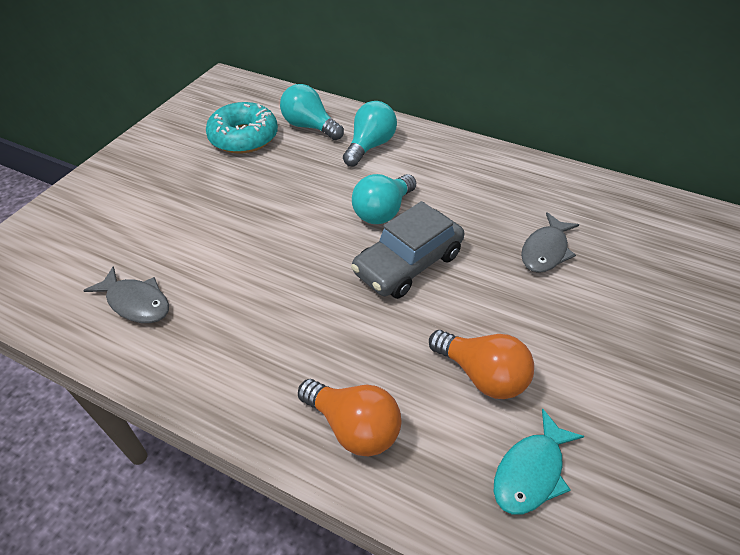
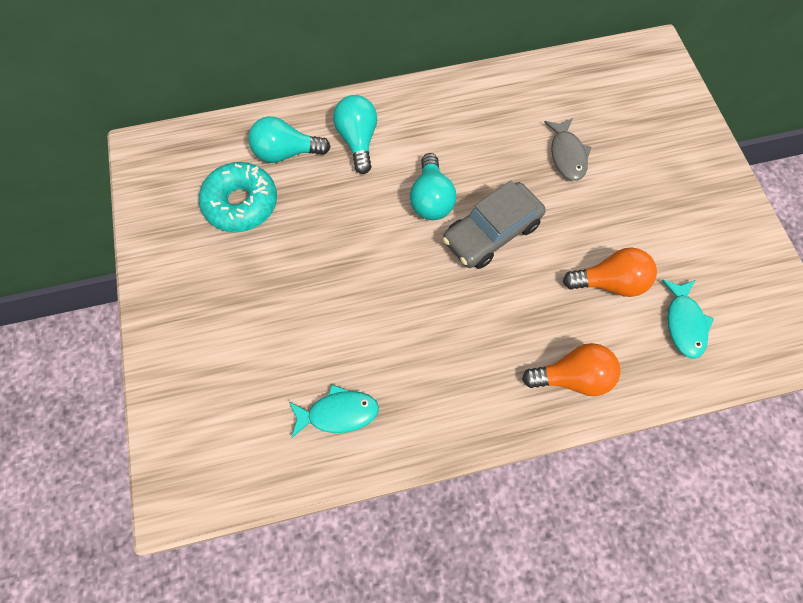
camera: 40 degrees left, 20 degrees up
(136, 302) = (338, 413): grey fish -> turquoise fish
(408, 263) = (491, 232): grey car -> grey car turned 45 degrees clockwise

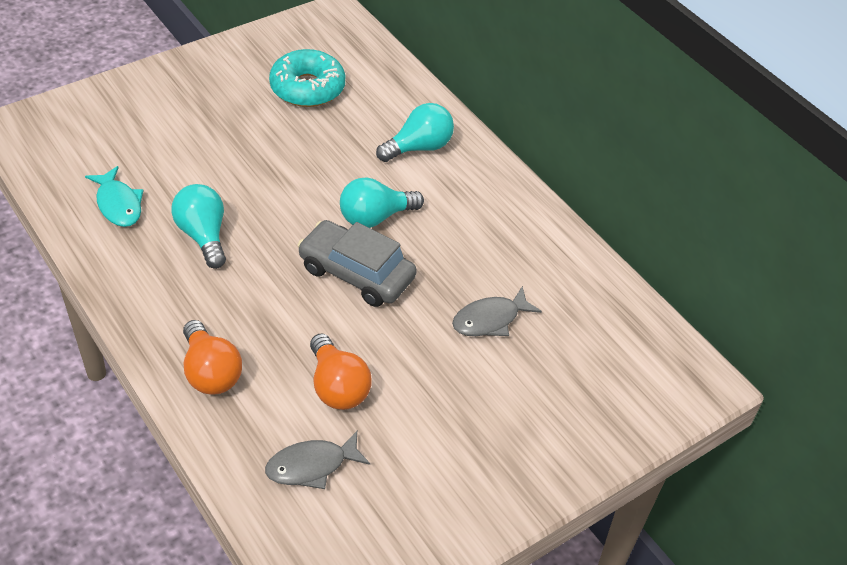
camera: 65 degrees right, 20 degrees down
(286, 152) = (378, 102): turquoise light bulb -> turquoise light bulb (203, 235)
(684, 323) = (311, 466): turquoise fish -> grey fish

